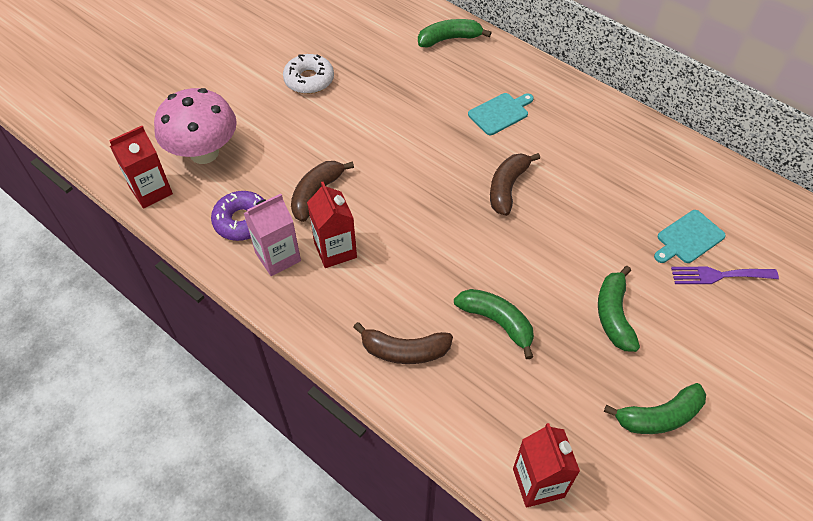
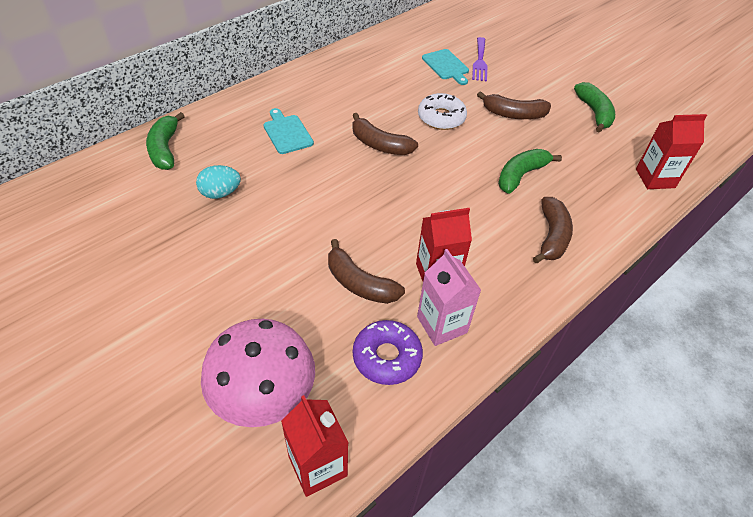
camera: 85 degrees left, 5 degrees down
(309, 80) = (174, 274): white donut -> white donut (441, 117)
(403, 85) = (220, 193): none -> turquoise egg
(613, 315) = (513, 114): green banana -> brown banana

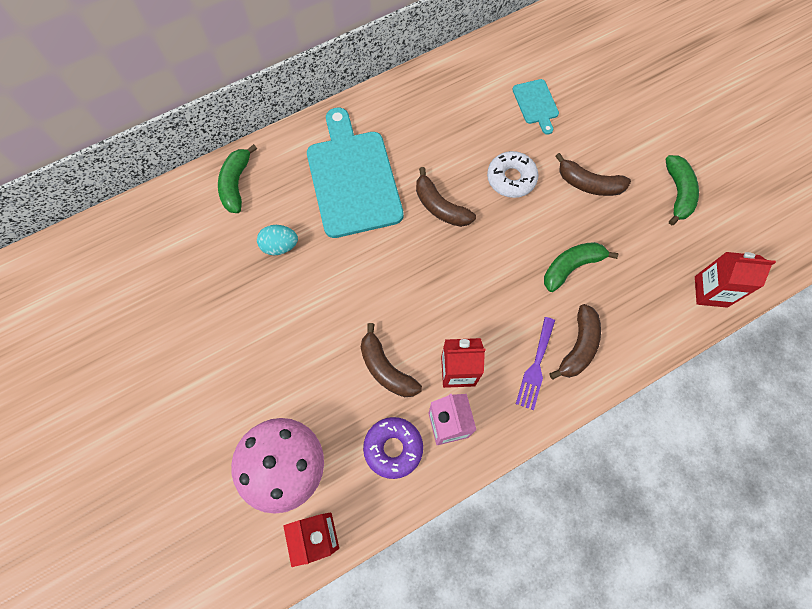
camera: 15 degrees right, 20 degrees up
(287, 133) = (352, 178): turquoise cutting board -> turquoise cutting board, size x2.16
(480, 61) = (575, 101): purple fork -> purple fork (535, 367)

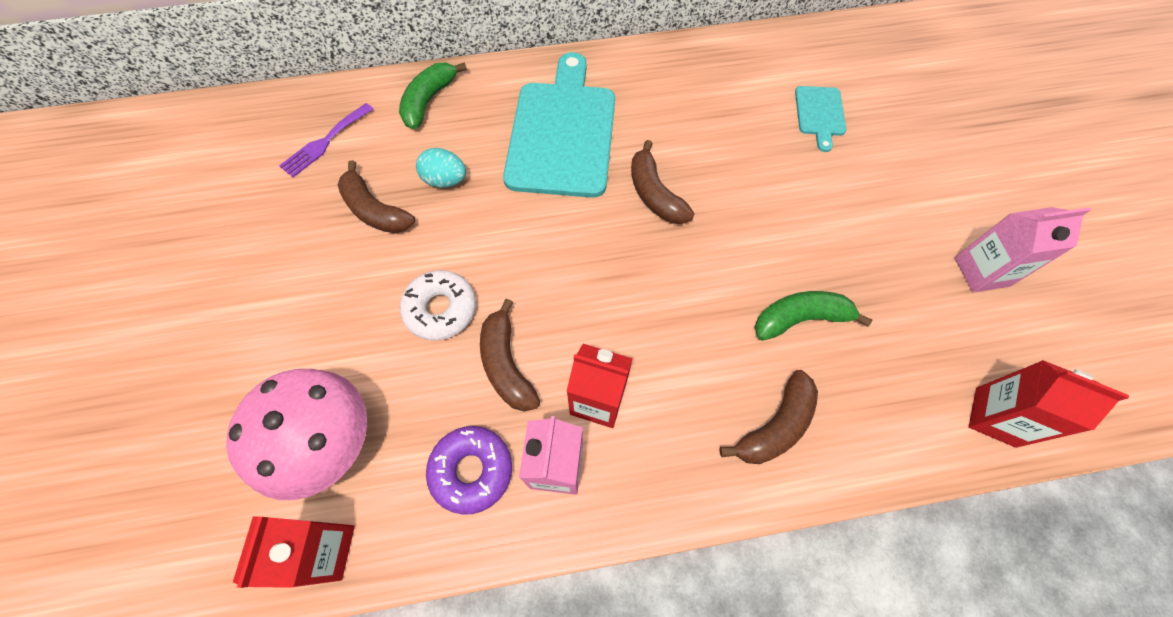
camera: 20 degrees right, 5 degrees down
(511, 178) = (757, 188): white donut -> white donut (441, 309)
(535, 367) = (705, 432): purple fork -> purple fork (325, 142)
(588, 184) = (858, 224): brown banana -> brown banana (375, 210)
(678, 193) = (981, 272): green banana -> pink carton

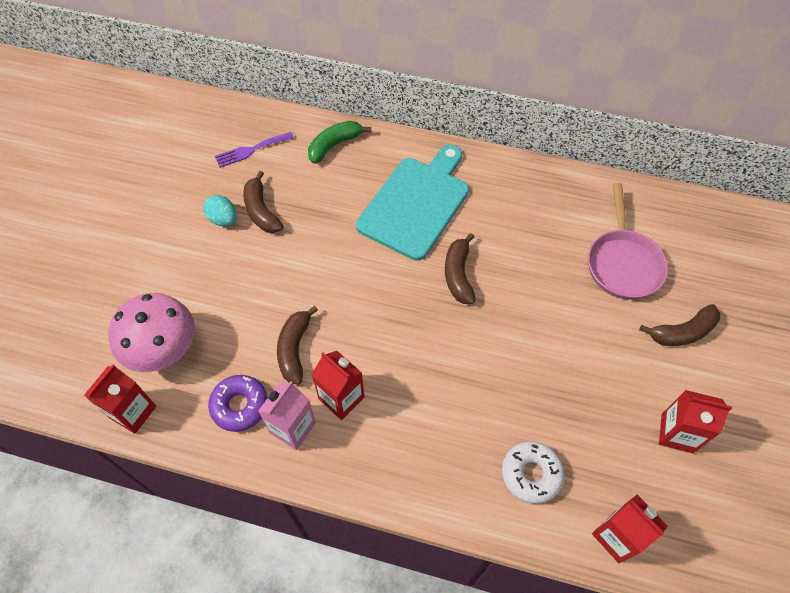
camera: 25 degrees right, 5 degrees down
(441, 309) = (271, 295): white donut -> white donut (531, 474)
(445, 180) = (317, 207): turquoise egg -> turquoise egg (223, 219)
(775, 426) = (451, 468): brown banana -> brown banana (682, 332)
(800, 318) = (513, 406): green banana -> none
(820, 114) = (623, 263): turquoise cutting board -> pink pan
(981, 272) = (677, 433): pink carton -> red carton

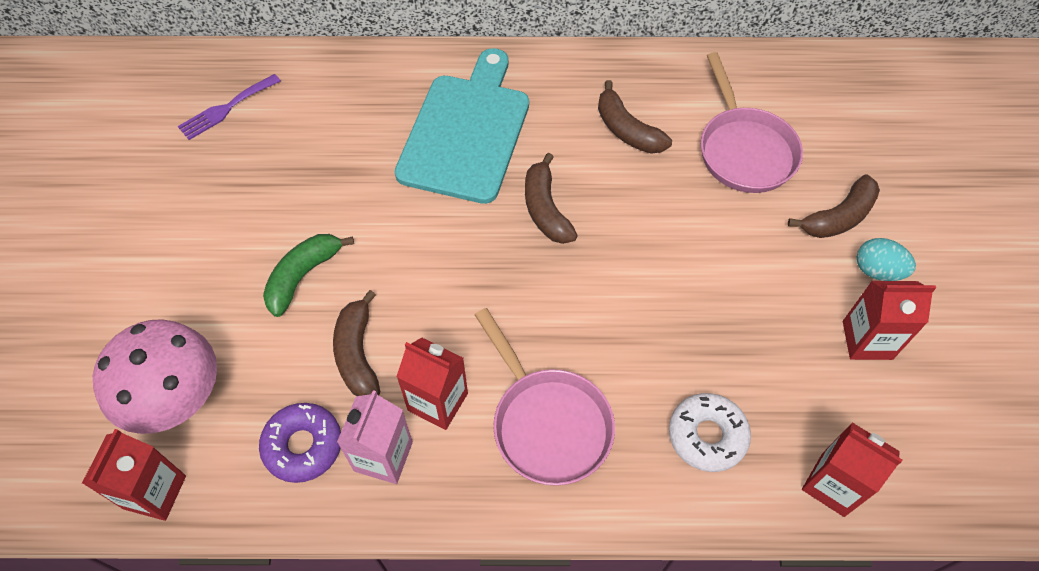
camera: 15 degrees left, 0 degrees up
(223, 219) = (212, 207): turquoise egg -> turquoise egg (877, 270)
(261, 211) = (262, 184): brown banana -> brown banana (627, 130)
(334, 145) = (338, 80): green banana -> green banana (303, 276)
(415, 434) = (547, 423): none -> pink pan

